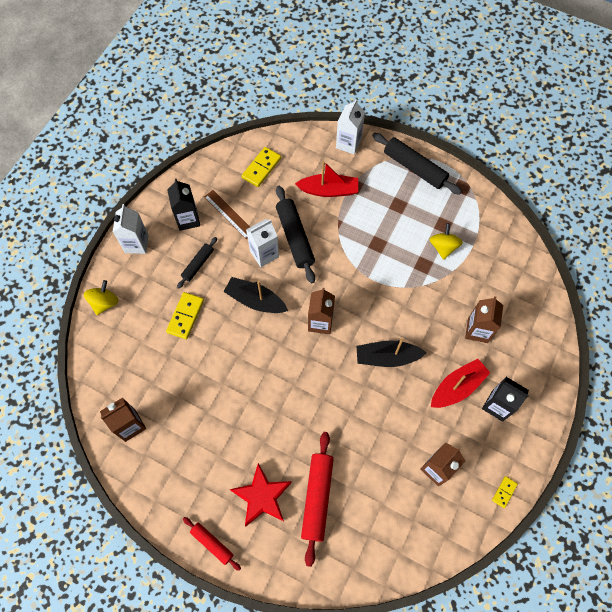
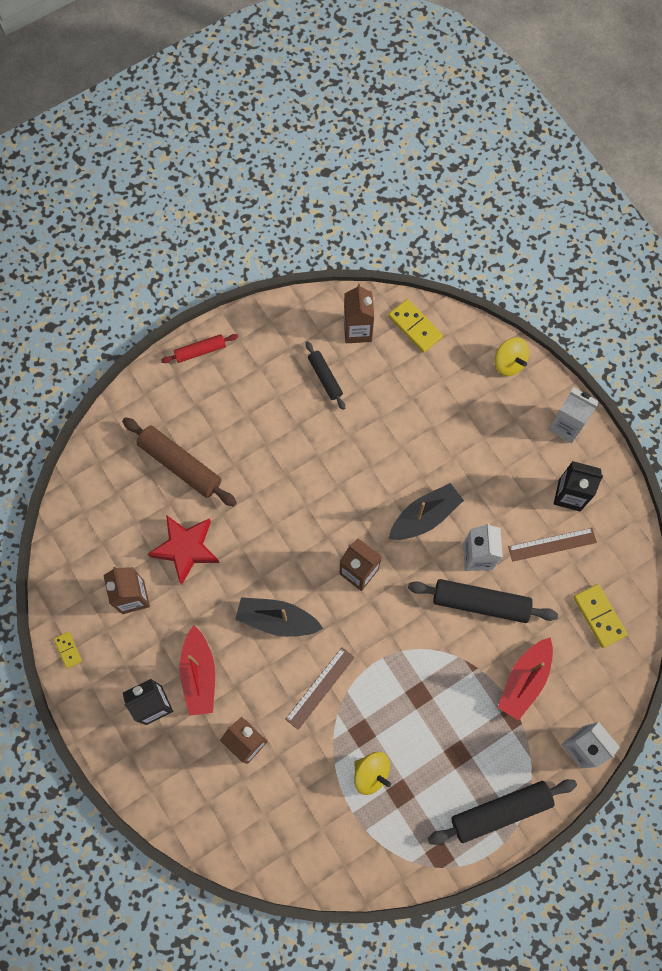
camera: 120 degrees right, 5 degrees up
(185, 316) = (447, 435): yellow domino -> yellow domino (414, 327)
(198, 264) = (504, 478): black rolling pin -> black rolling pin (325, 377)
(262, 496) = (214, 415): red star -> red star (186, 548)
(317, 498) = (180, 465): red rolling pin -> brown rolling pin
(387, 357) = (277, 620): black boat -> black boat turned 105 degrees counterclockwise
(413, 304) = (320, 688): none -> brown ruler

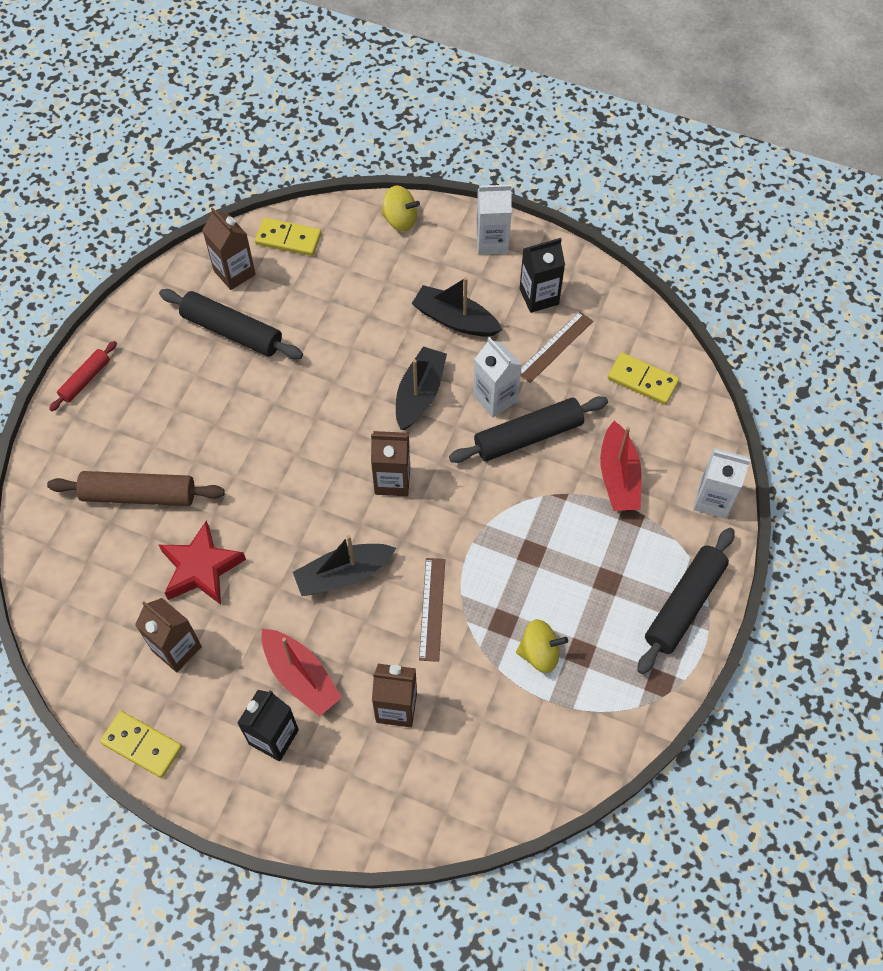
camera: 35 degrees left, 10 degrees down
(68, 650) = (142, 745): yellow domino -> yellow domino, size x1.75
(325, 377) = (232, 331): black rolling pin -> black rolling pin, size x1.74
(492, 473) = (455, 319): none -> black boat

